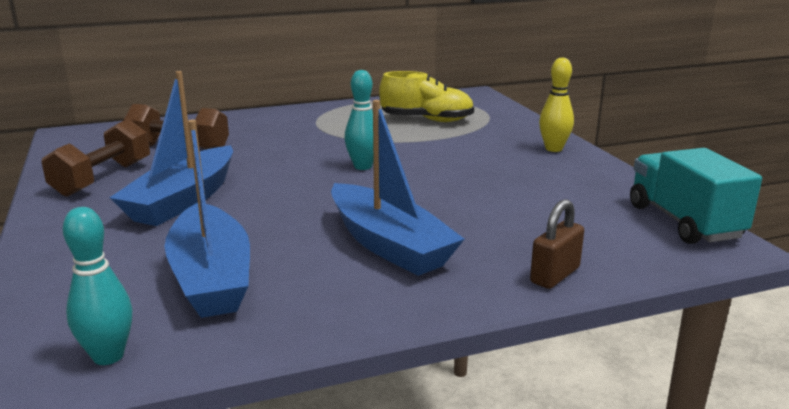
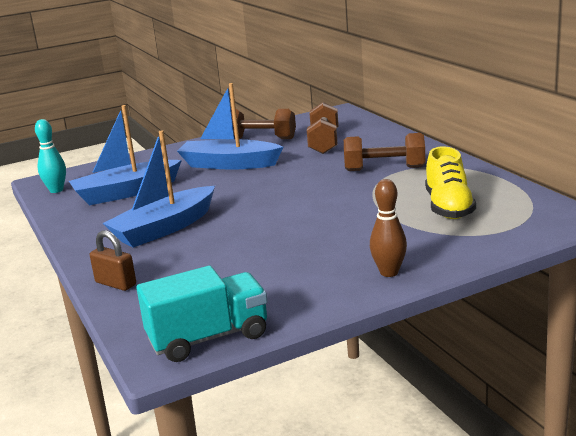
camera: 85 degrees right, 0 degrees up
(305, 131) = (384, 169): none -> brown dumbbell
(363, 166) = (306, 200): turquoise bowling pin -> none
(553, 149) = (389, 272): yellow bowling pin -> brown bowling pin

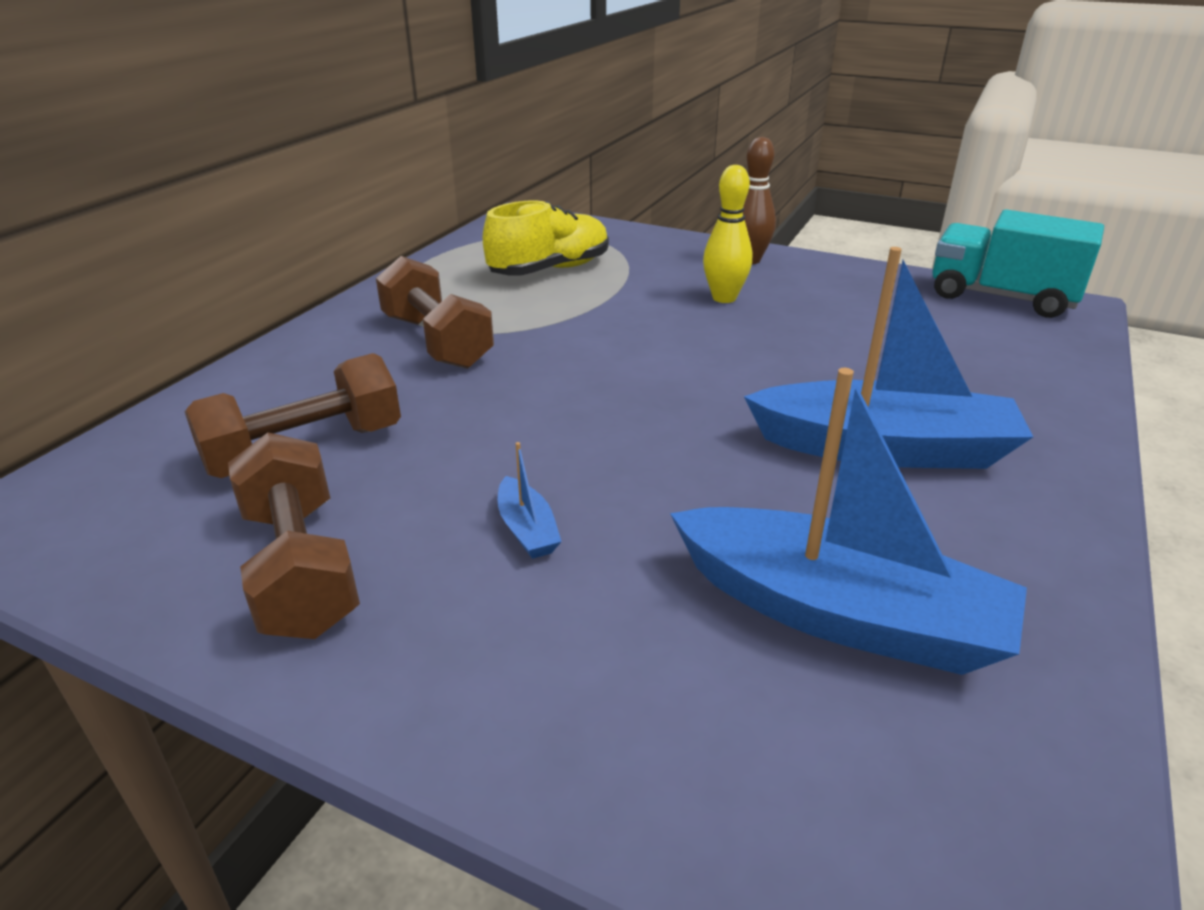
camera: 130 degrees left, 10 degrees up
(56, 190) = (1020, 820): turquoise bowling pin -> none
(116, 283) = (1058, 401): brown padlock -> none
(229, 164) = (527, 529): blue boat -> blue boat, size x0.41
(341, 244) = (724, 298): none -> yellow bowling pin

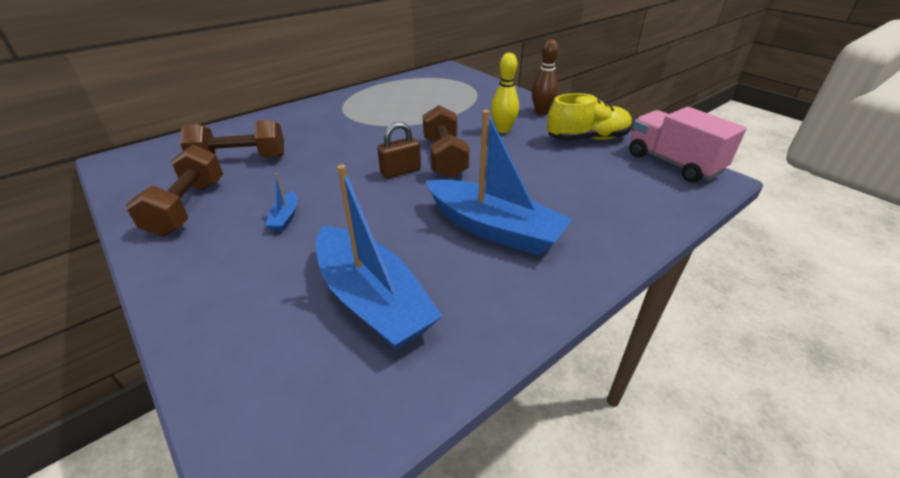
camera: 25 degrees right, 5 degrees up
(437, 342) = (342, 123): brown dumbbell -> brown dumbbell (444, 158)
(550, 270) = (431, 98): yellow shoe -> yellow shoe (587, 139)
(639, 399) = (400, 171): none -> brown padlock
(1001, 297) = (673, 163): turquoise truck -> pink truck

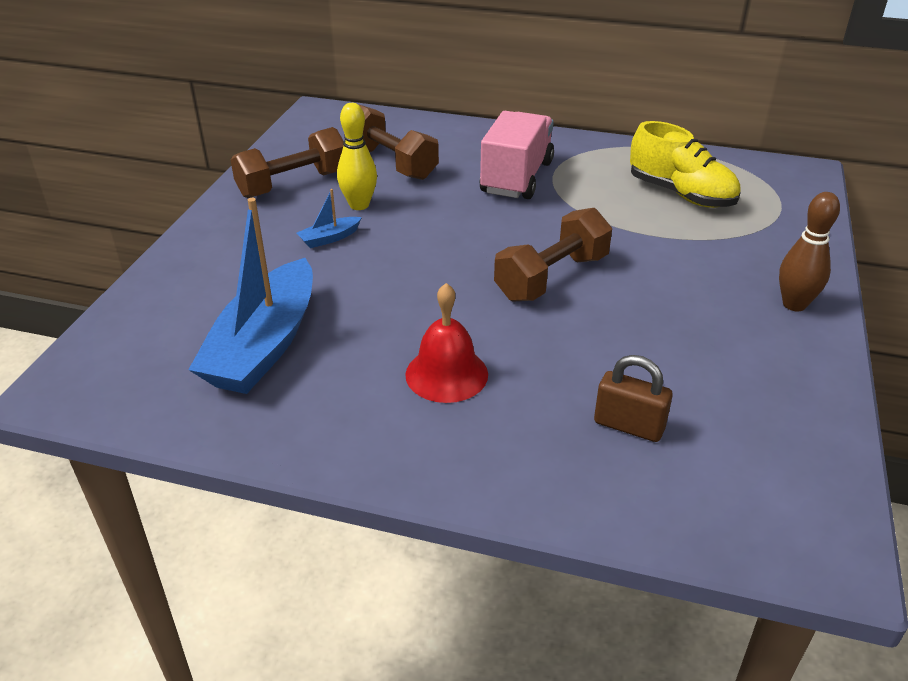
camera: 55 degrees right, 0 degrees up
(400, 171) = (484, 262): brown padlock -> brown padlock (629, 426)
(494, 229) = (446, 374): blue boat -> red bell
(503, 130) = (685, 292): yellow bowling pin -> yellow bowling pin (359, 205)
(587, 139) = (771, 376): yellow shoe -> yellow shoe (681, 194)
(673, 163) = (817, 491): pink truck -> pink truck (516, 177)

